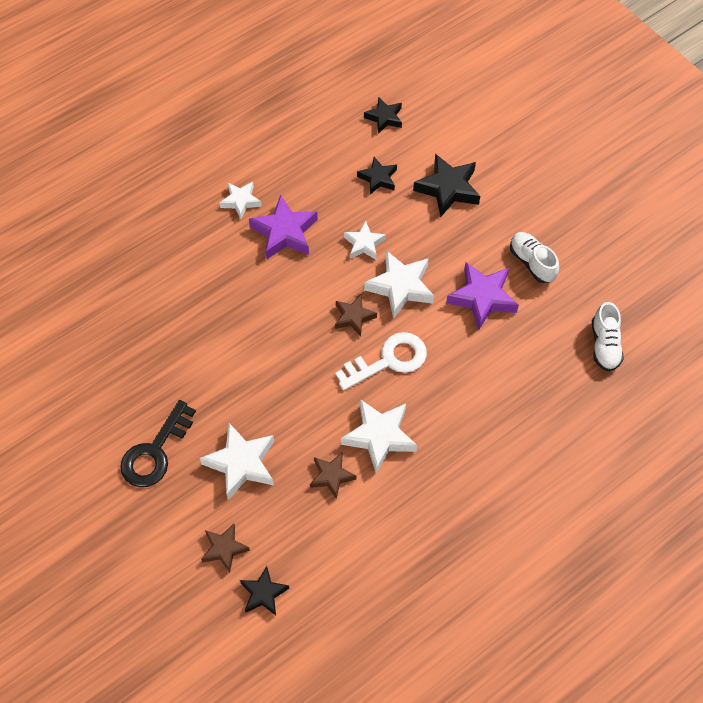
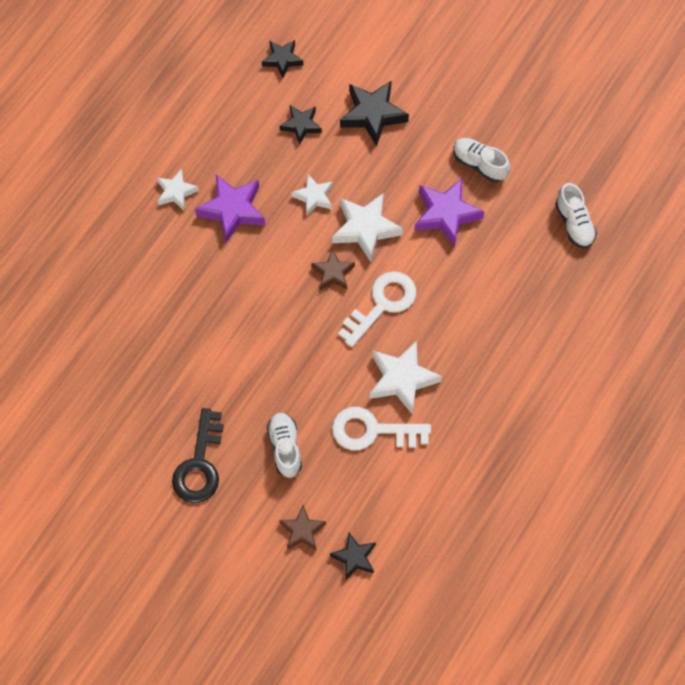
camera: 20 degrees left, 5 degrees up
(241, 463) = (285, 448): white star -> white shoe
(331, 476) = (373, 431): brown star -> white key

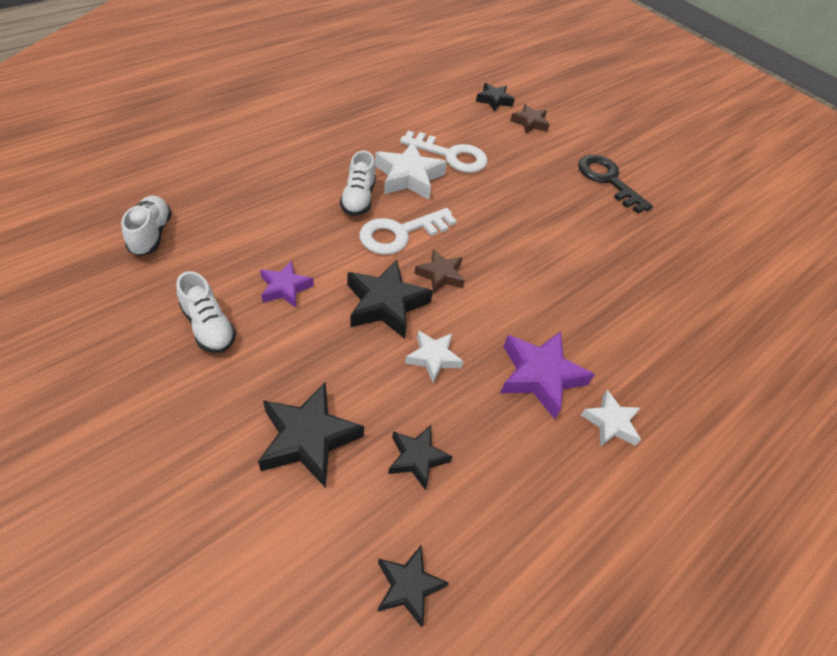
camera: 170 degrees left, 15 degrees down
(199, 464) = (608, 180): black key -> black key turned 60 degrees counterclockwise
(285, 448) = (531, 168): white shoe -> white shoe (358, 198)
(365, 228) = (385, 304): white star -> black star
(446, 214) = (285, 288): purple star -> purple star, size x0.61

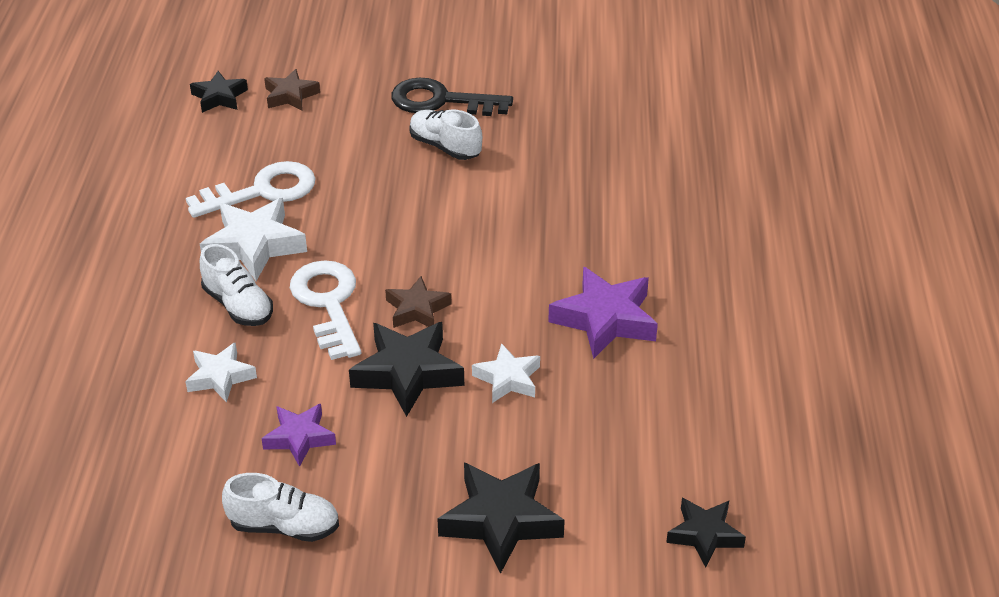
camera: 40 degrees left, 10 degrees down
(151, 234) = (87, 510): white shoe -> white shoe (445, 147)
(400, 233) = (328, 304): white key -> white key turned 150 degrees clockwise
(417, 458) = (598, 457): black star -> none
(610, 423) = (696, 308): white star -> white star (220, 377)

